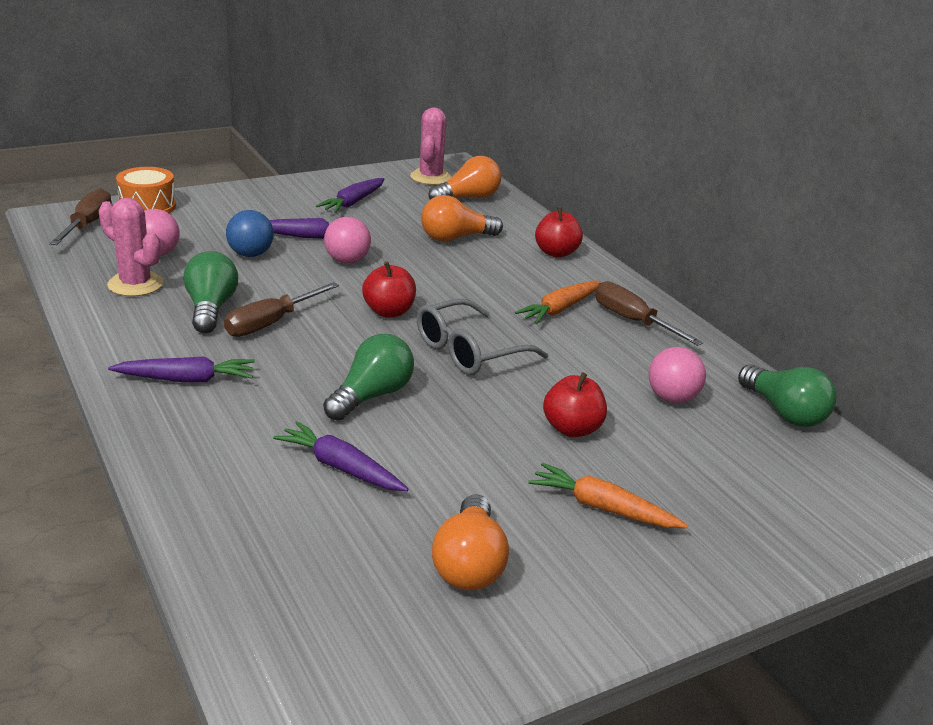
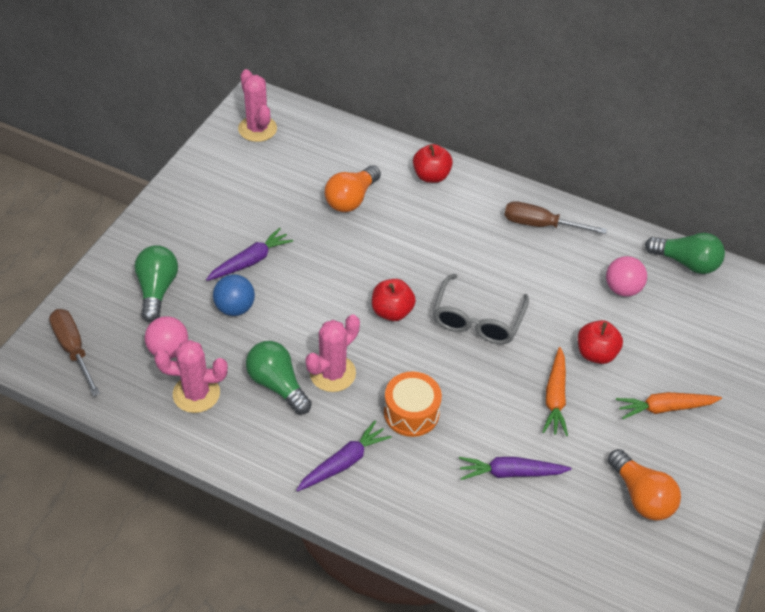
camera: 35 degrees left, 20 degrees up
(147, 206) = (90, 298): orange drum -> orange drum (411, 413)
(271, 323) = (332, 373): brown screwdriver -> pink cactus
(347, 261) = (308, 273): pink ball -> none
(353, 202) = (236, 198): purple carrot -> none
(371, 396) = (465, 401): green light bulb -> green light bulb (157, 290)
(468, 198) = (311, 141): orange light bulb -> none
(559, 309) = (489, 240): orange carrot -> orange carrot (555, 397)

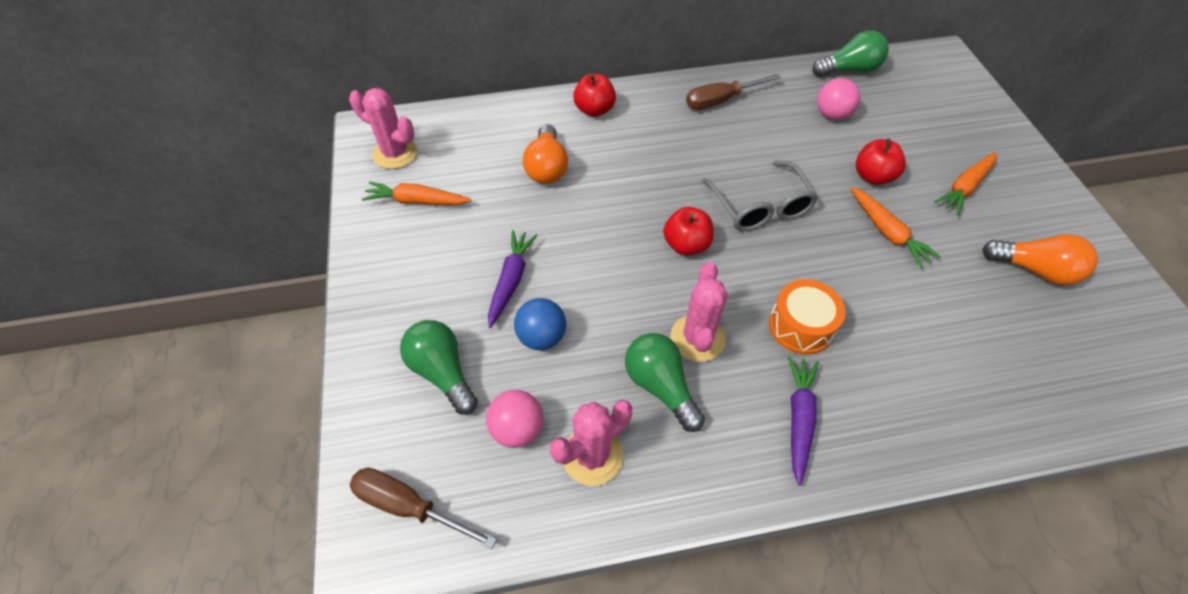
camera: 35 degrees left, 5 degrees up
(241, 171) = (416, 201): none -> orange carrot
(277, 385) = (660, 386): green light bulb -> green light bulb turned 45 degrees clockwise
(510, 473) = (931, 322): purple carrot -> none

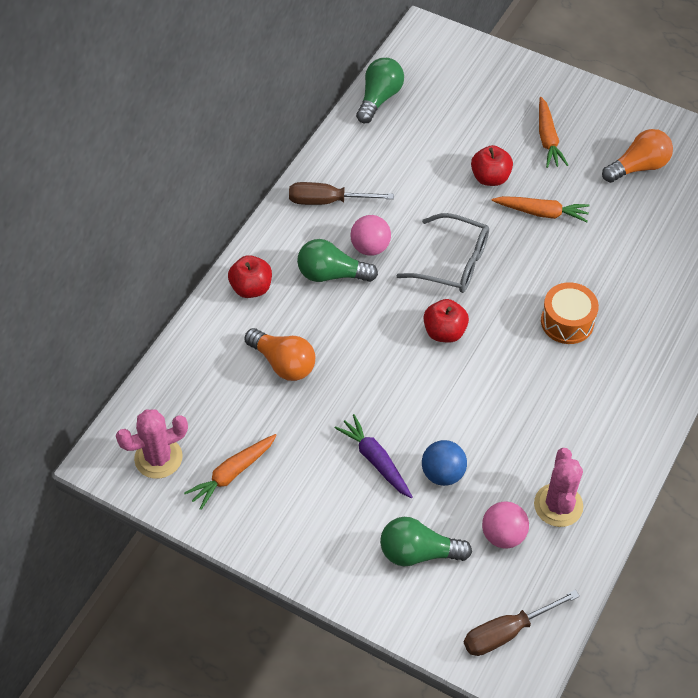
camera: 50 degrees left, 0 degrees up
(660, 386) = (542, 432): green light bulb -> green light bulb (331, 274)
(697, 338) = (525, 384): pink cactus -> none
(721, 100) = (327, 201): brown screwdriver -> brown screwdriver turned 75 degrees clockwise
(799, 419) = (627, 377): purple carrot -> none
(832, 115) = (412, 149): pink ball -> pink ball (370, 247)

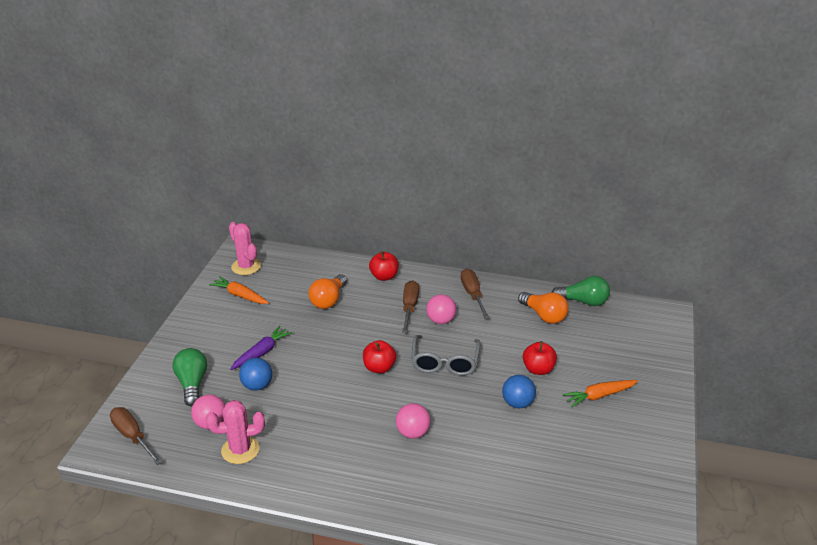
camera: 75 degrees right, 20 degrees down
(331, 274) = (409, 307): green light bulb -> brown screwdriver
(542, 213) = (517, 403): orange carrot -> blue ball
(567, 322) = (413, 433): orange drum -> pink ball
(638, 167) = (601, 457): orange light bulb -> orange light bulb (544, 315)

